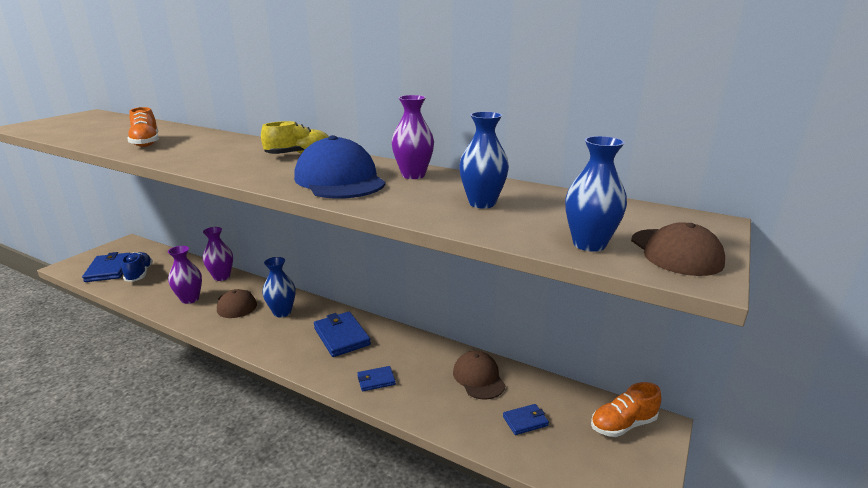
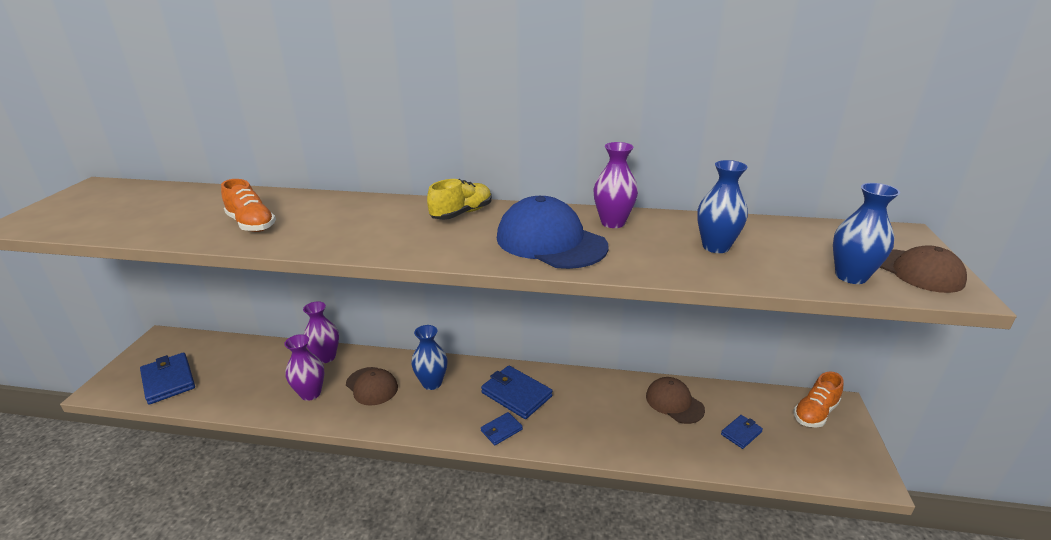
camera: 20 degrees left, 5 degrees up
(139, 274) = (216, 377): blue shoe -> none
(376, 380) = (586, 432): blue wallet -> blue wallet (501, 430)

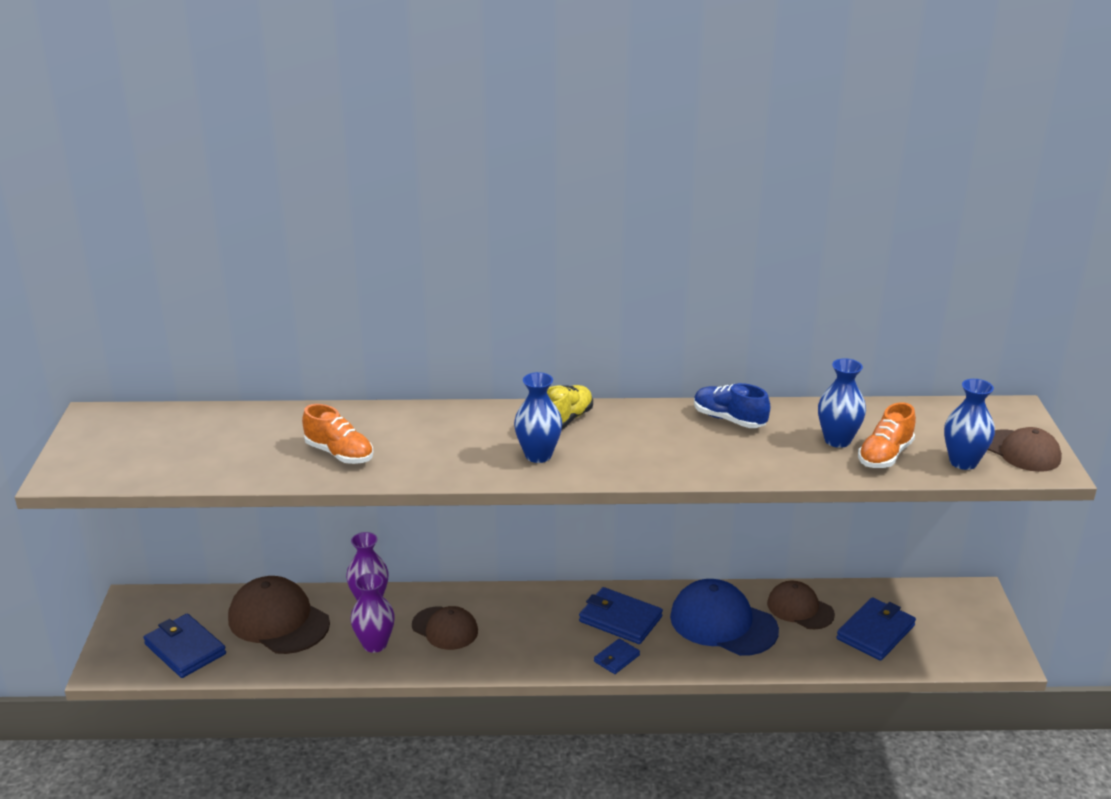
camera: 10 degrees left, 0 degrees up
(250, 365) = (278, 621): none -> brown cap
(432, 383) = (516, 617): blue vase -> blue vase (538, 455)
(550, 242) = (673, 448): blue cap -> blue cap (723, 623)
(613, 223) = (729, 419): purple vase -> blue shoe
(741, 433) = (875, 632): blue wallet -> blue wallet, size x1.83
(815, 413) = (951, 603): orange shoe -> orange shoe (885, 455)

